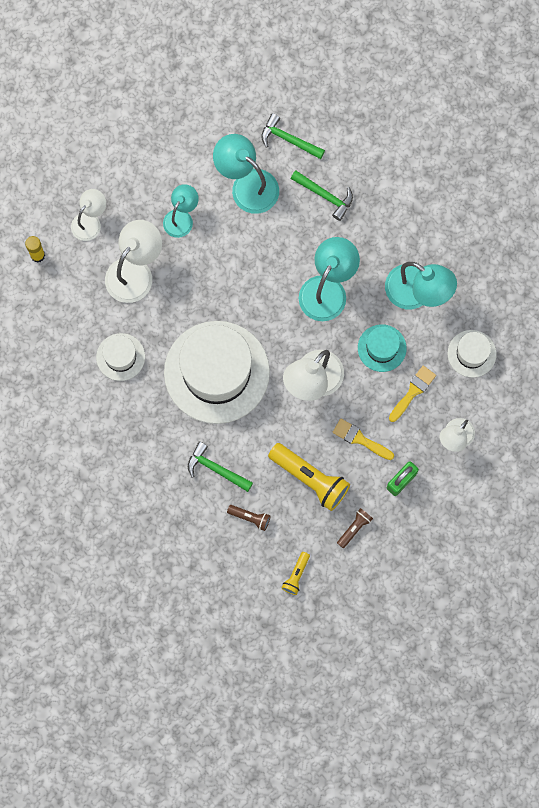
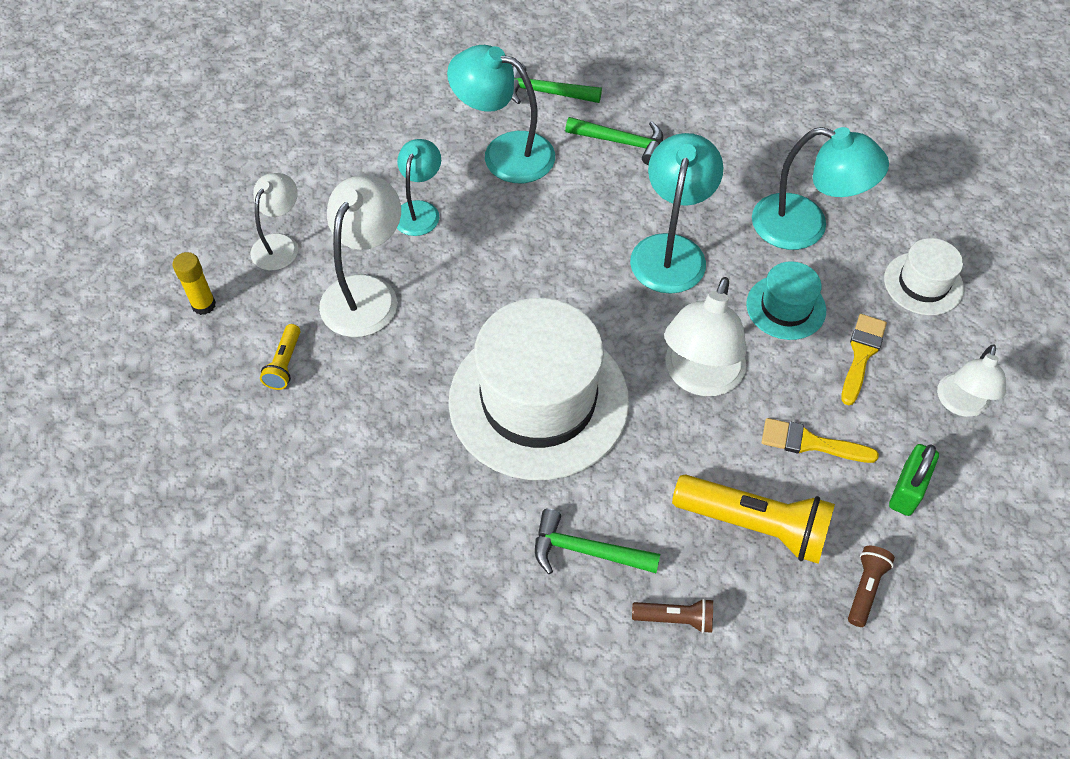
camera: 15 degrees left, 20 degrees down
(120, 357) = (371, 416): white hat -> none
(296, 575) = (798, 701): yellow flashlight -> yellow flashlight (285, 364)

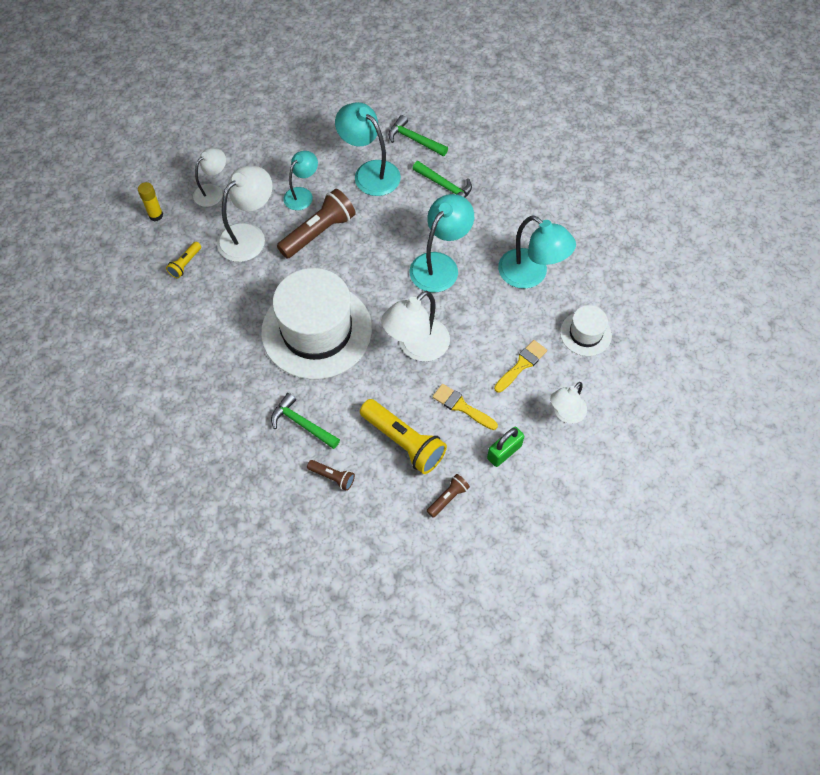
camera: 20 degrees right, 5 degrees up
(471, 257) = (318, 232): none -> brown flashlight
(786, 307) = (491, 321): turquoise hat -> none

